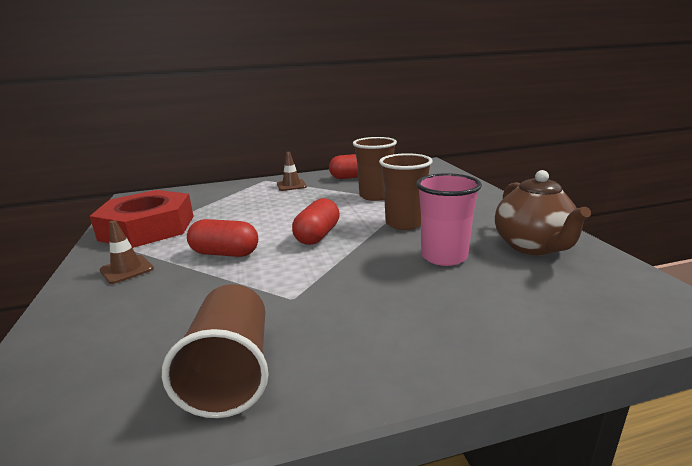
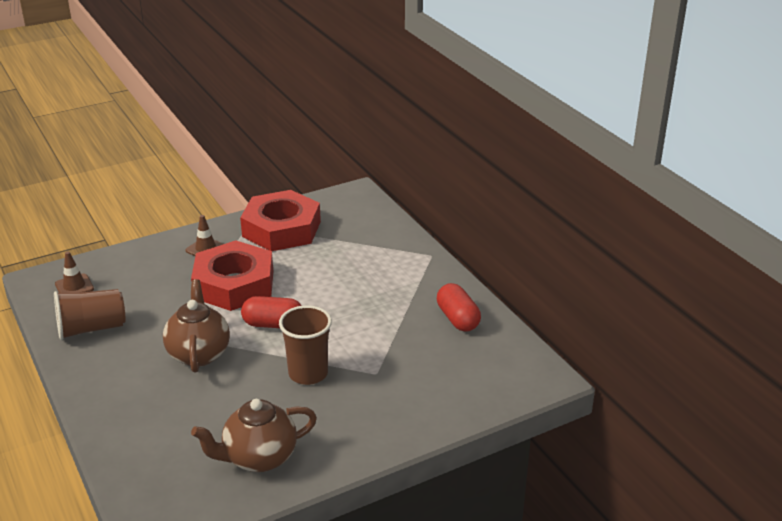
camera: 75 degrees right, 10 degrees up
(225, 253) = (234, 284): red capsule -> red nut
(291, 185) = (414, 278): brown traffic cone -> brown traffic cone (74, 286)
(349, 276) = (199, 353): none -> brown teapot
(375, 196) = (388, 345): brown cup -> none
(444, 256) = (235, 402): pink cup -> none

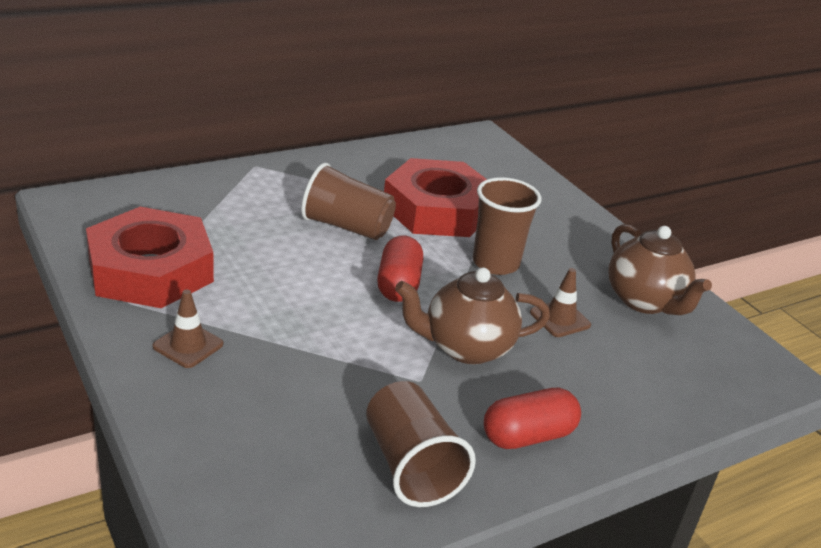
camera: 95 degrees left, 0 degrees up
(74, 286) = (279, 504): brown traffic cone -> brown traffic cone (560, 319)
(234, 284) = (298, 316): red nut -> red nut (437, 209)
(349, 300) = (346, 227): none -> brown cup
(457, 319) = (388, 165): red capsule -> red capsule (528, 436)

